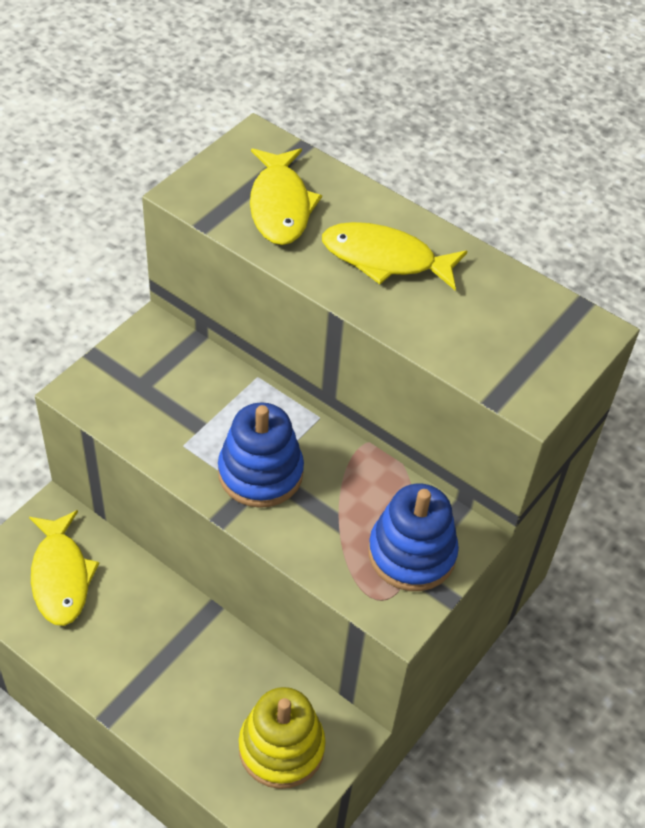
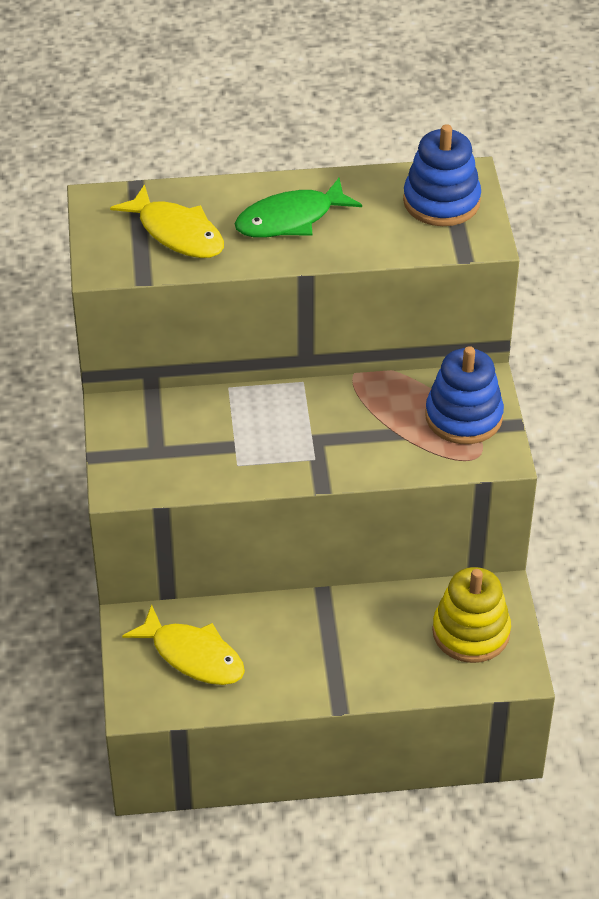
camera: 40 degrees left, 5 degrees down
(260, 473) = (310, 442): blue stacking toy -> blue stacking toy (441, 201)
(385, 259) = (290, 219): yellow fish -> green fish

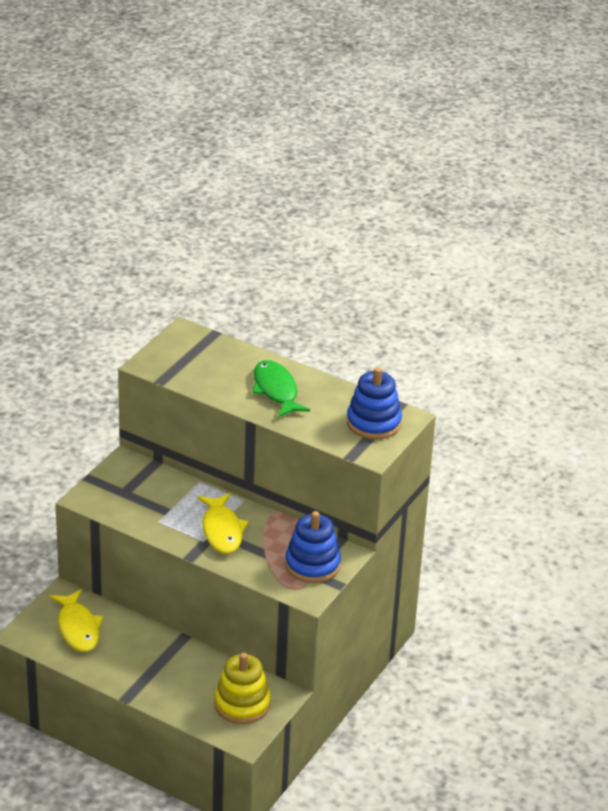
camera: 35 degrees right, 10 degrees down
(177, 233) = (206, 367): yellow fish -> yellow fish (222, 530)
(290, 219) = (276, 390): green fish -> green fish turned 60 degrees clockwise

